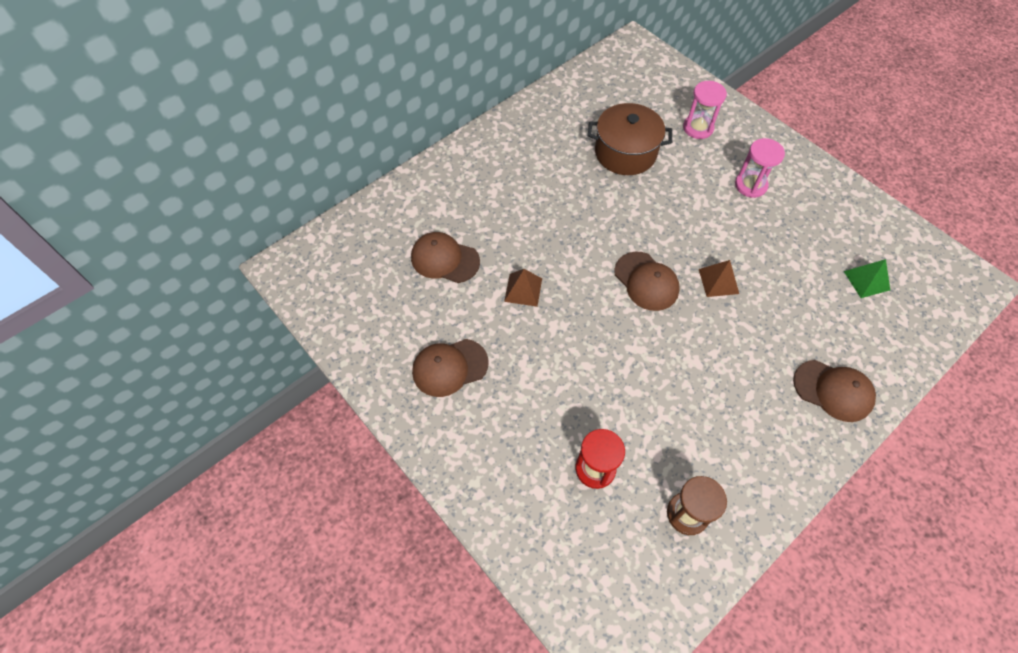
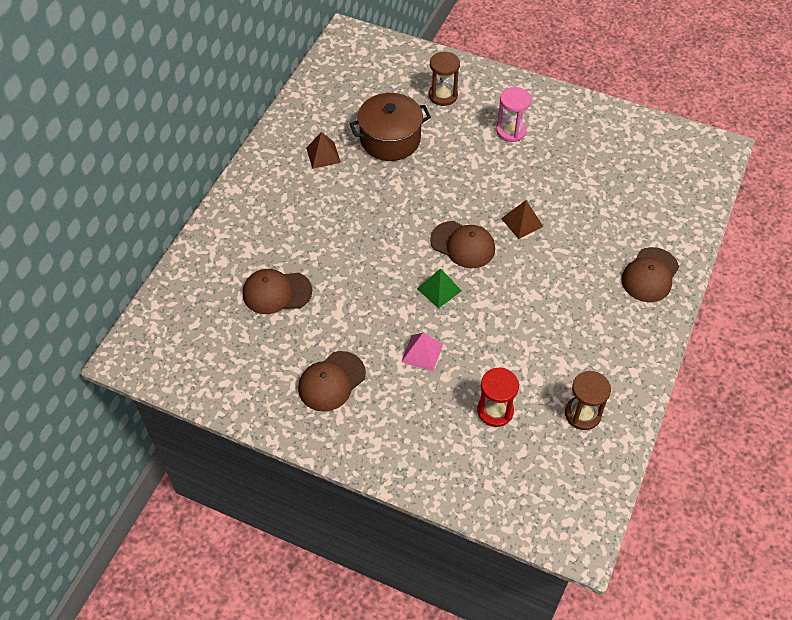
camera: 25 degrees left, 5 degrees down
(523, 289) = (361, 292): brown pyramid -> brown pyramid (323, 155)
(551, 375) = (422, 353): none -> pink pyramid
(698, 128) = (443, 95): pink hourglass -> brown hourglass
(833, 390) = (650, 275): brown cap -> brown cap turned 120 degrees clockwise
(866, 280) = (637, 178): green pyramid -> green pyramid (439, 289)

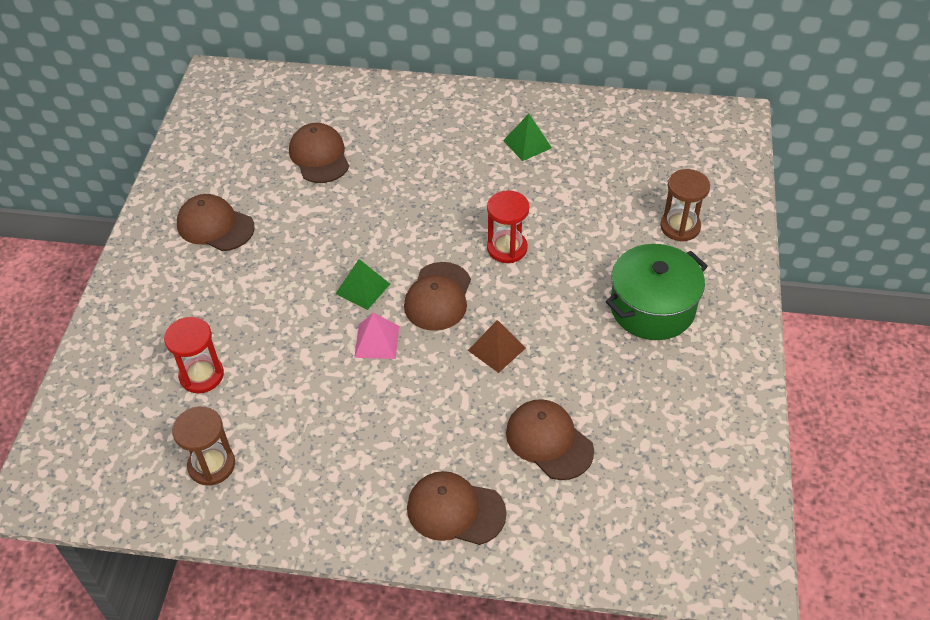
camera: 75 degrees right, 5 degrees down
(323, 155) = (527, 144): brown pyramid -> green pyramid
(390, 139) = (579, 194): brown pot -> none
(422, 353) = (268, 292): pink pyramid -> pink pyramid (376, 341)
(429, 194) = (507, 248): none -> red hourglass
(511, 131) = (652, 308): pink hourglass -> green pot
(606, 213) = (549, 441): none -> brown cap

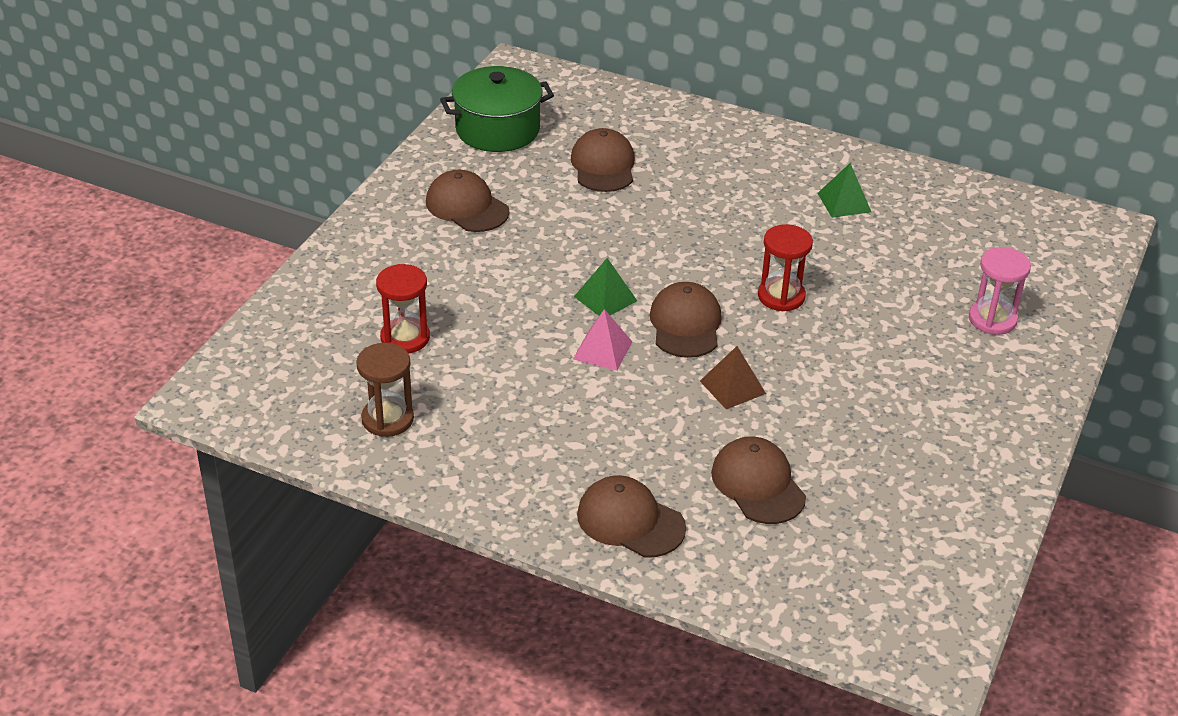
camera: 15 degrees right, 10 degrees down
(438, 297) = (685, 324): brown cap -> brown cap turned 150 degrees clockwise
(652, 308) = (927, 389): green pot -> green pot (497, 129)
(680, 227) = (992, 319): brown hourglass -> pink hourglass

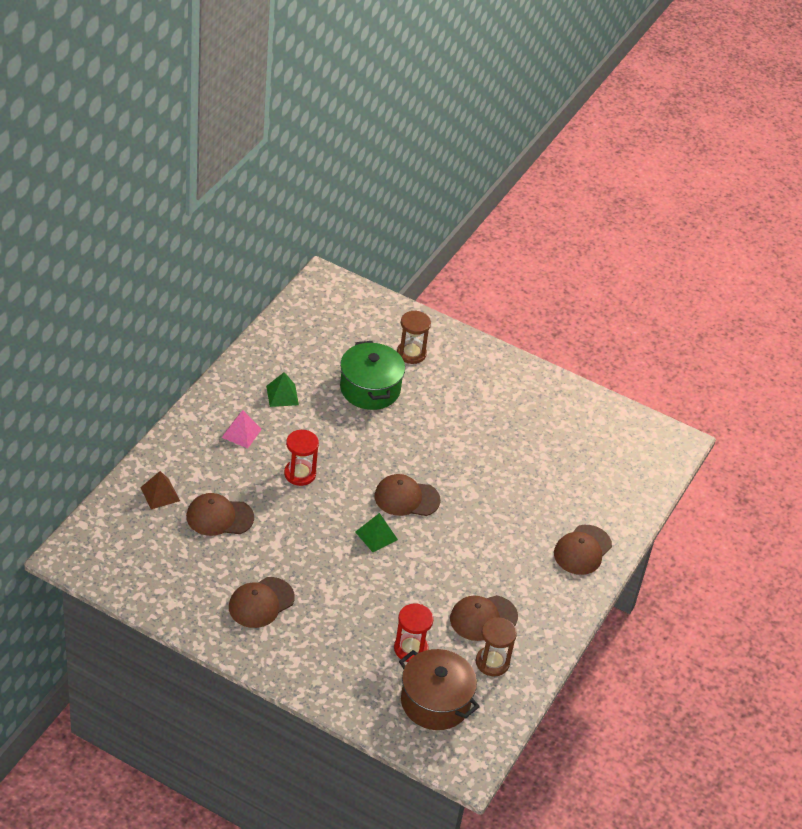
camera: 90 degrees left, 5 degrees up
(314, 364) = (435, 702): none -> brown pot
(497, 129) = (160, 575): green pot -> green pot (370, 388)
(602, 350) = (429, 544): pink pyramid -> pink pyramid (241, 433)
(732, 387) = (468, 485): brown pyramid -> brown pyramid (160, 494)
(758, 484) = (552, 488): brown cap -> brown cap (483, 618)
(781, 296) = (381, 446): red hourglass -> red hourglass (300, 474)
(992, 319) = (411, 353): pink hourglass -> brown hourglass

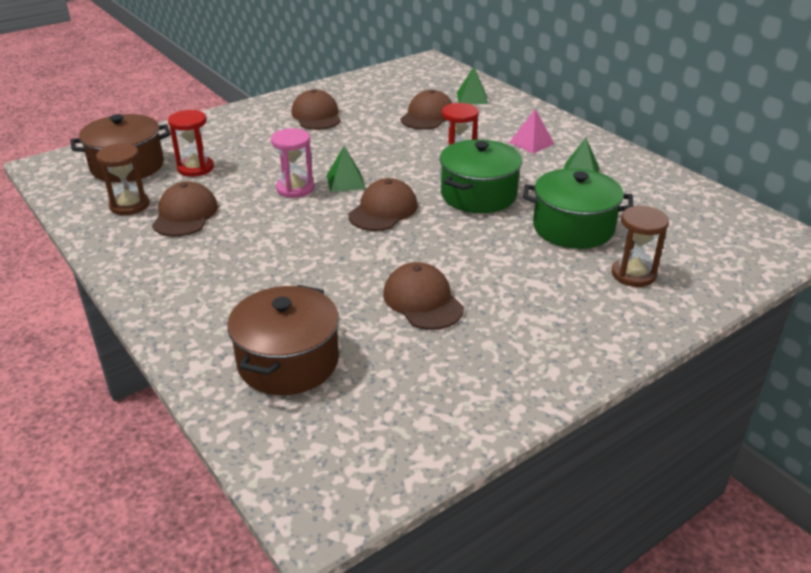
camera: 120 degrees right, 10 degrees down
(160, 494) = (472, 98): brown pyramid -> green pyramid
(351, 448) = (478, 195): none -> green pot
(405, 564) = (295, 189): none -> pink hourglass
(582, 550) = (202, 313): brown cap -> brown cap (422, 301)
(595, 490) = (288, 362): none -> brown pot

